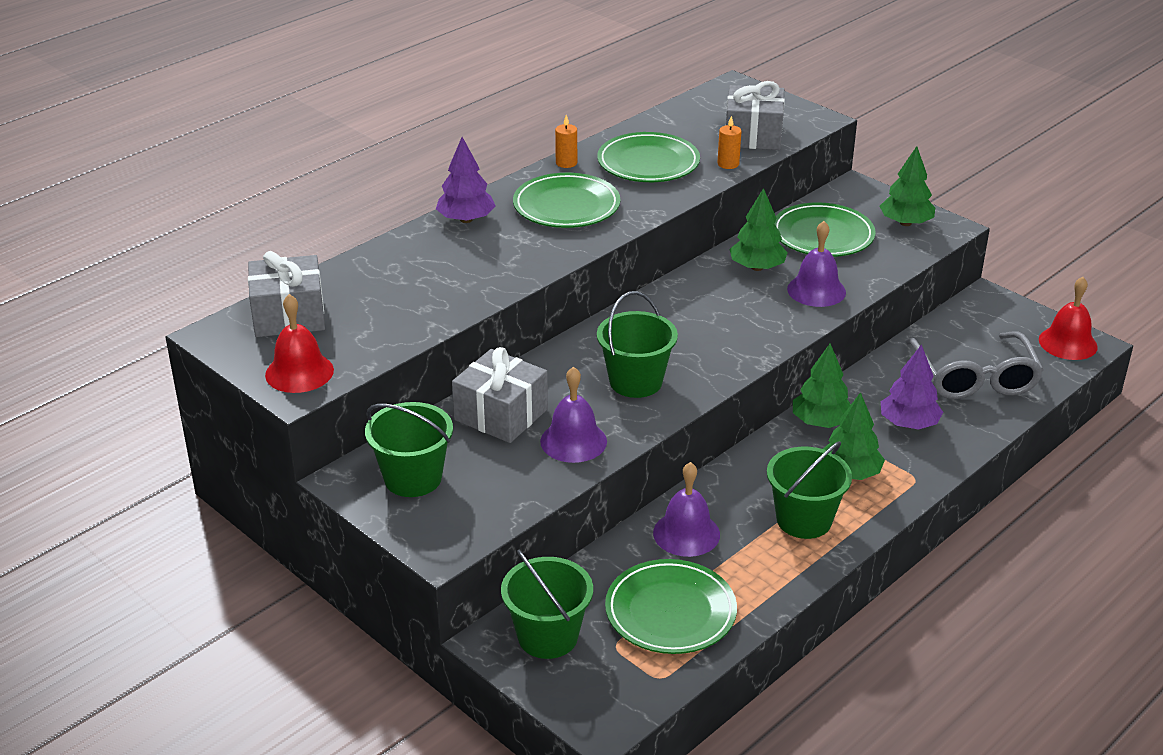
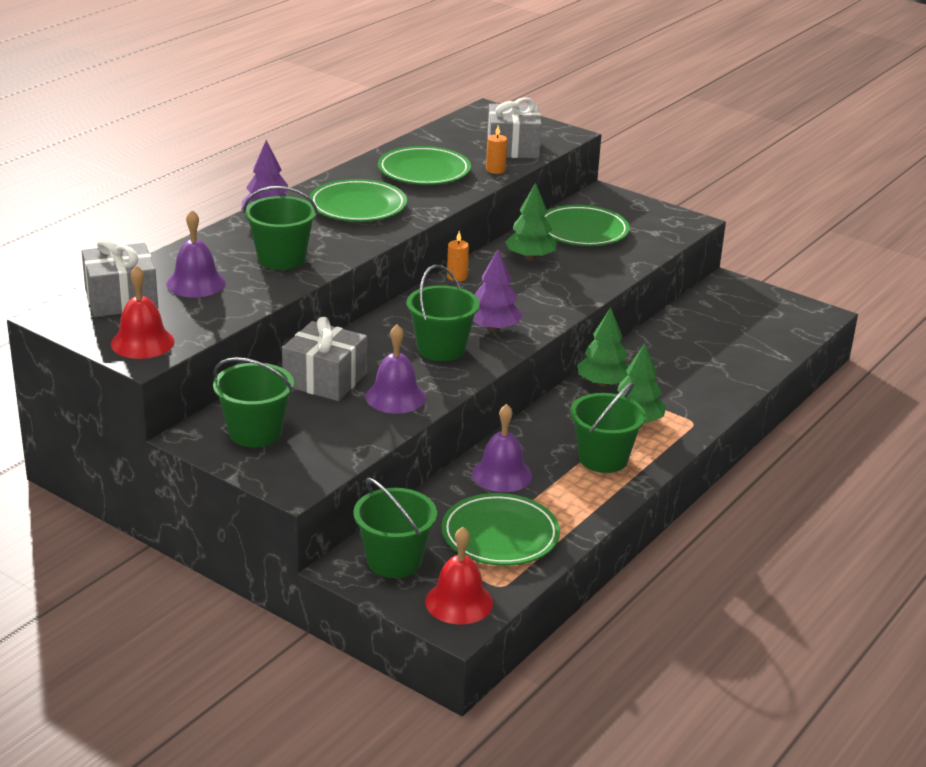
camera: 10 degrees left, 5 degrees down
(470, 271) = (281, 258): none -> green bucket
(566, 163) = (349, 173): orange candle -> orange candle (457, 277)
(816, 290) = (586, 273): purple bell -> purple bell (196, 283)
(905, 223) = (653, 219): green tree -> none
(908, 424) = (679, 381): purple tree -> purple tree (493, 328)
(974, 377) = (728, 343): grey glasses -> none
(1068, 343) = (803, 314): red bell -> red bell (459, 602)

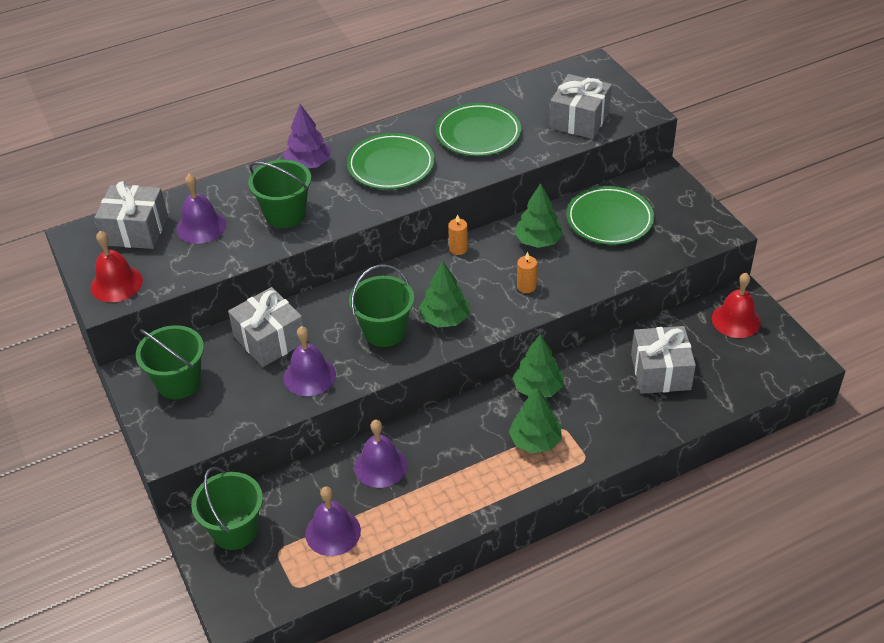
camera: 30 degrees right, 15 degrees up
(459, 602) = (252, 592): red bell -> red bell (736, 320)
(493, 328) = (445, 319): purple tree -> green tree
(495, 170) = (542, 146): orange candle -> orange candle (526, 286)
(500, 535) = (333, 532): green plate -> purple bell
(603, 458) = (476, 476): green bucket -> none
(704, 347) = (660, 372): none -> grey gift

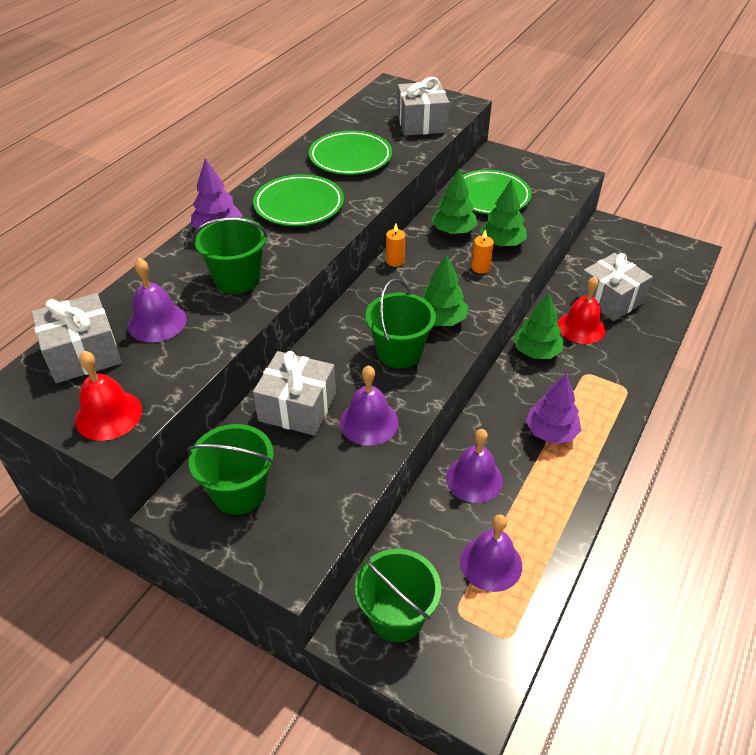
camera: 35 degrees left, 0 degrees up
(479, 461) = (550, 432): none -> purple tree
(535, 441) = (576, 394): green tree -> green tree (502, 243)
(736, 320) = (620, 242): red bell -> red bell (581, 327)

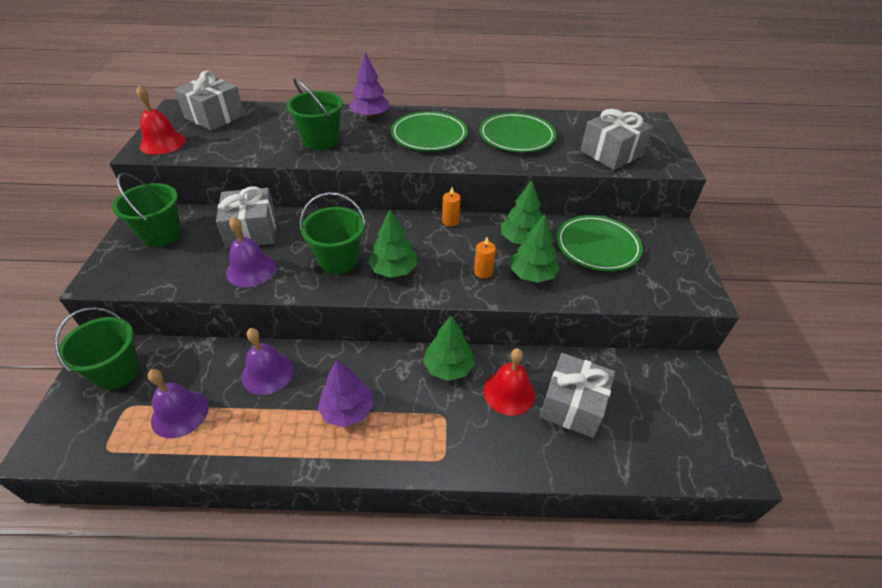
camera: 60 degrees right, 0 degrees up
(157, 322) = (257, 128): purple bell -> none

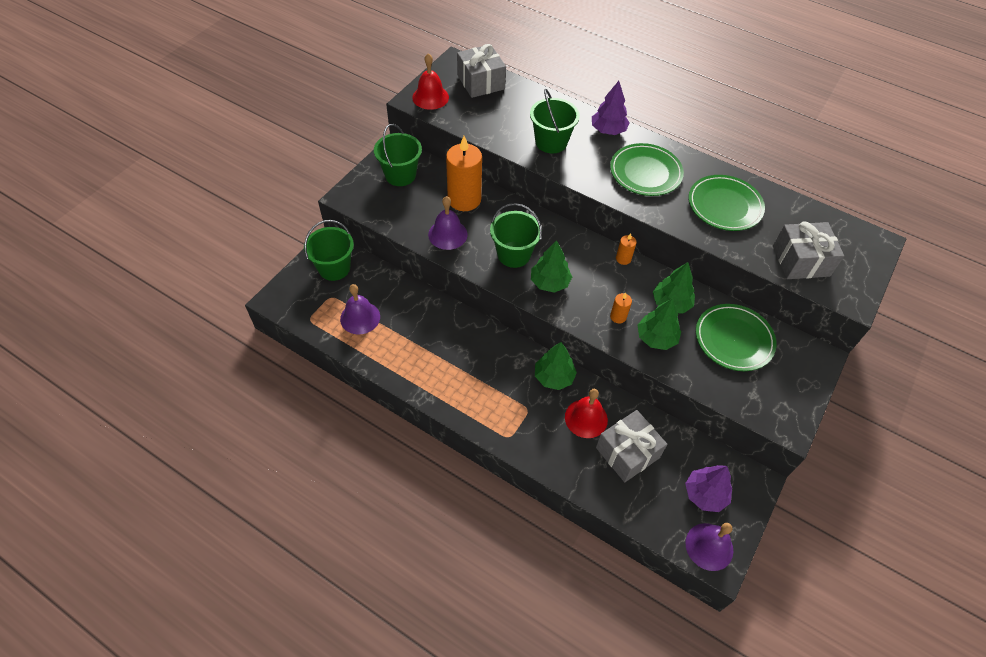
camera: 30 degrees right, 10 degrees up
(252, 231) = (464, 199): grey gift -> orange candle
(267, 373) = (426, 317): purple bell -> purple bell (709, 546)
(347, 410) = (465, 371): purple tree -> purple tree (705, 494)

